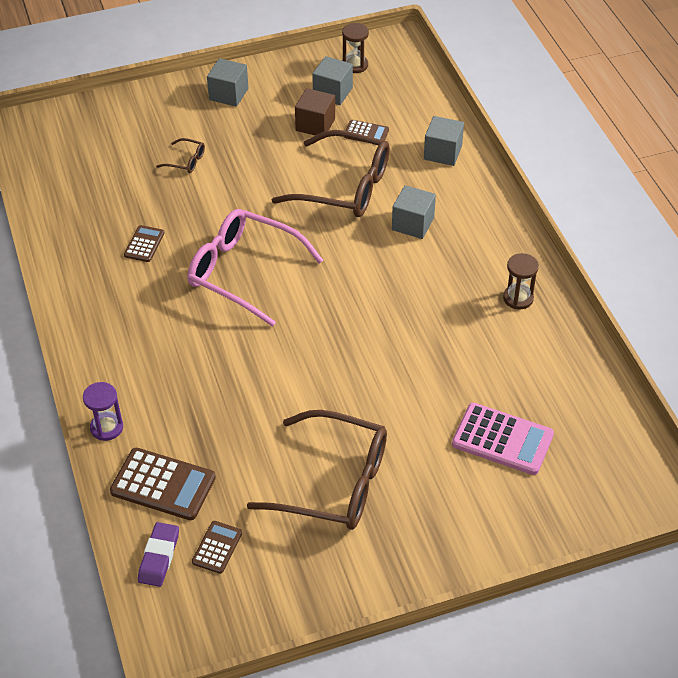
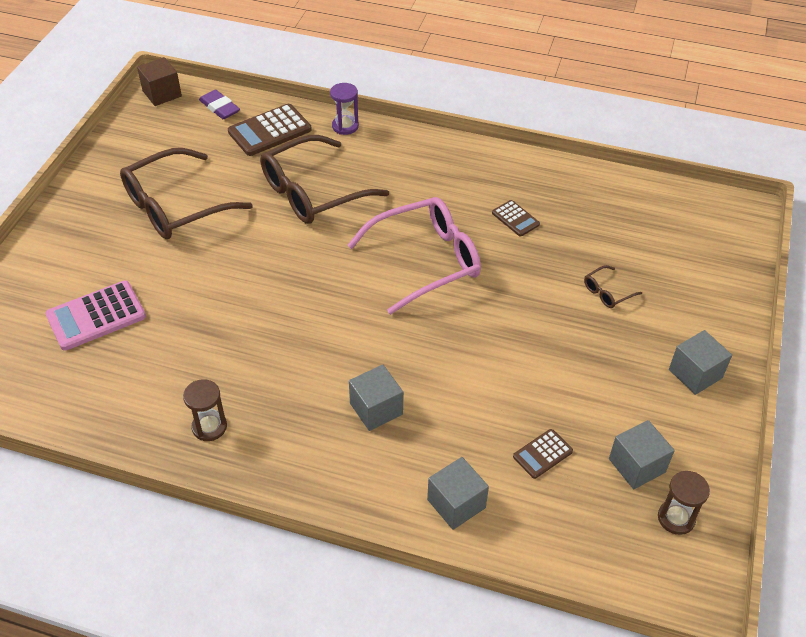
camera: 125 degrees right, 0 degrees up
(217, 547) = (195, 132): brown calculator -> none
(315, 124) = (590, 418): brown cube -> brown cube (162, 93)
(344, 186) = (474, 386): brown glasses -> brown glasses (313, 192)

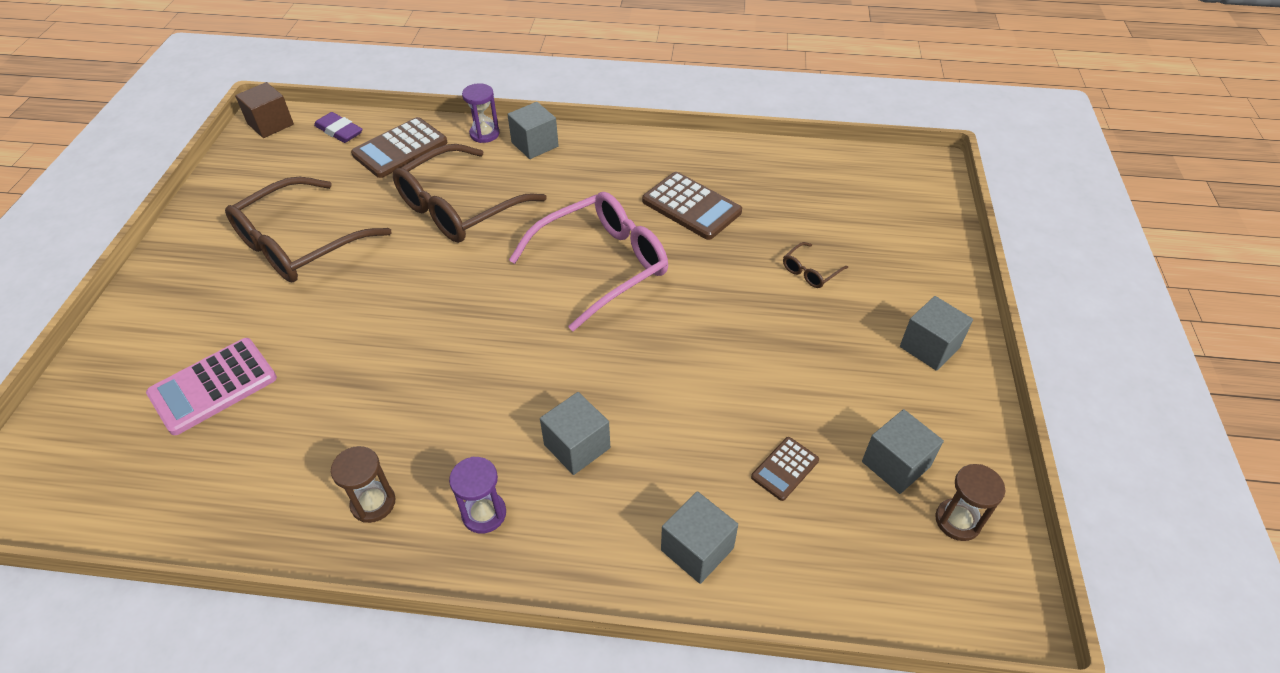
camera: 10 degrees left, 0 degrees up
(293, 449) = (484, 513): none -> purple hourglass
(388, 142) = (535, 144): none -> grey cube
(515, 219) = (691, 206): brown calculator -> brown calculator, size x1.81

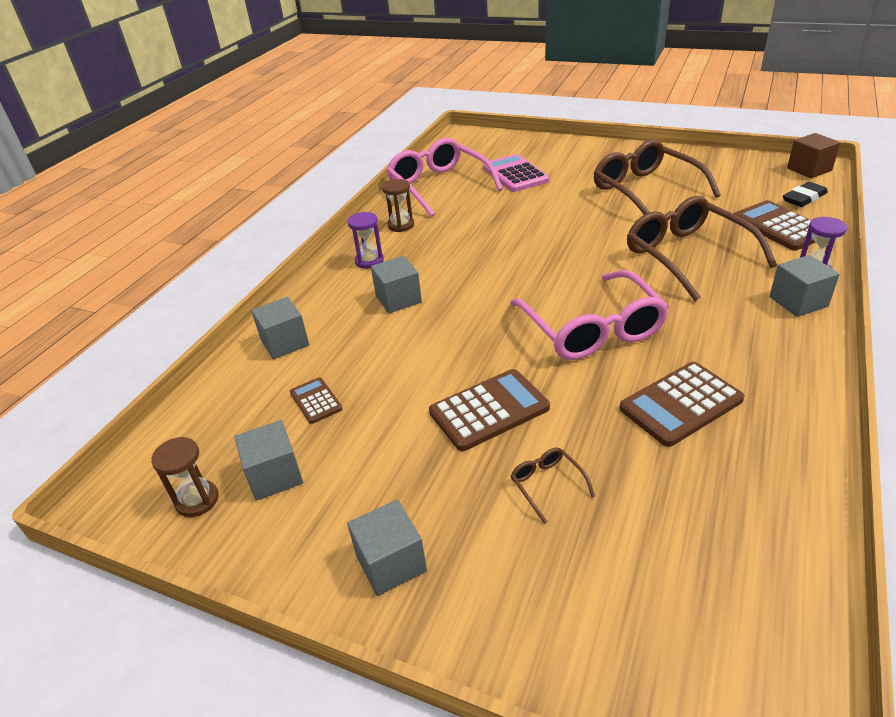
camera: 110 degrees right, 10 degrees down
(234, 484) = (439, 186): none -> pink glasses
(339, 131) = (804, 198): purple eraser -> black eraser
(742, 320) = (489, 410): none -> brown calculator

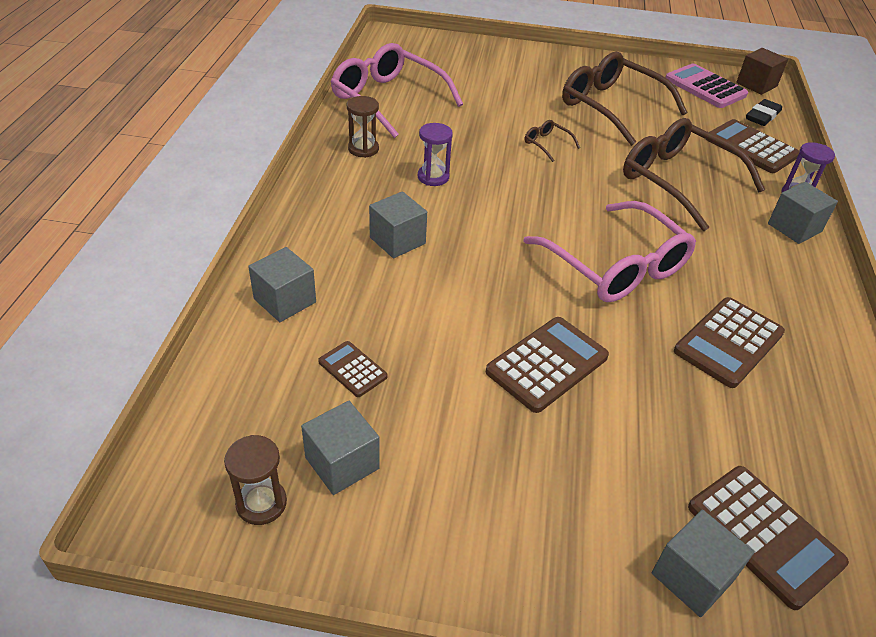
camera: 20 degrees left, 5 degrees up
(369, 261) = (344, 194): purple hourglass -> purple hourglass (433, 177)
(391, 563) = (512, 545): grey cube -> grey cube (692, 577)
(515, 174) = (468, 86): pink calculator -> pink calculator (705, 87)
(547, 485) = (636, 441): brown glasses -> brown glasses (547, 144)
(645, 588) = (764, 535): none -> brown calculator

